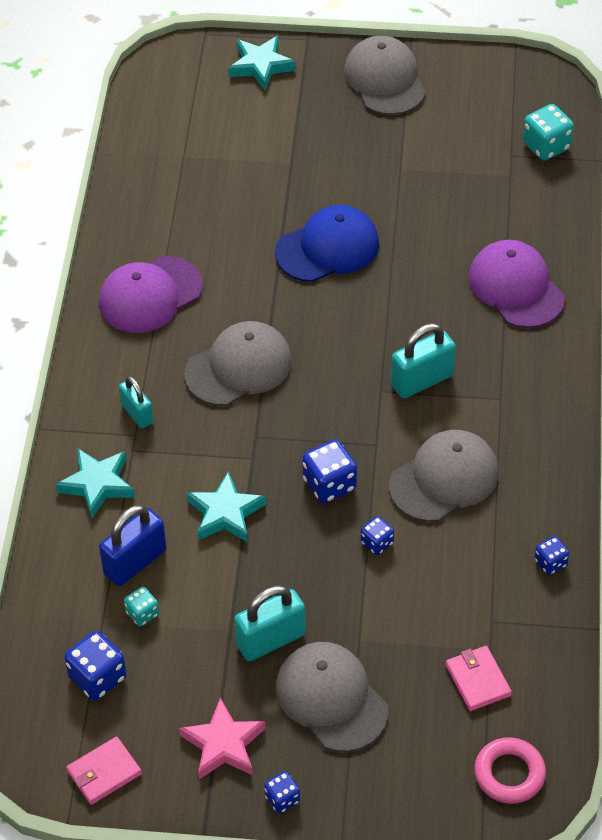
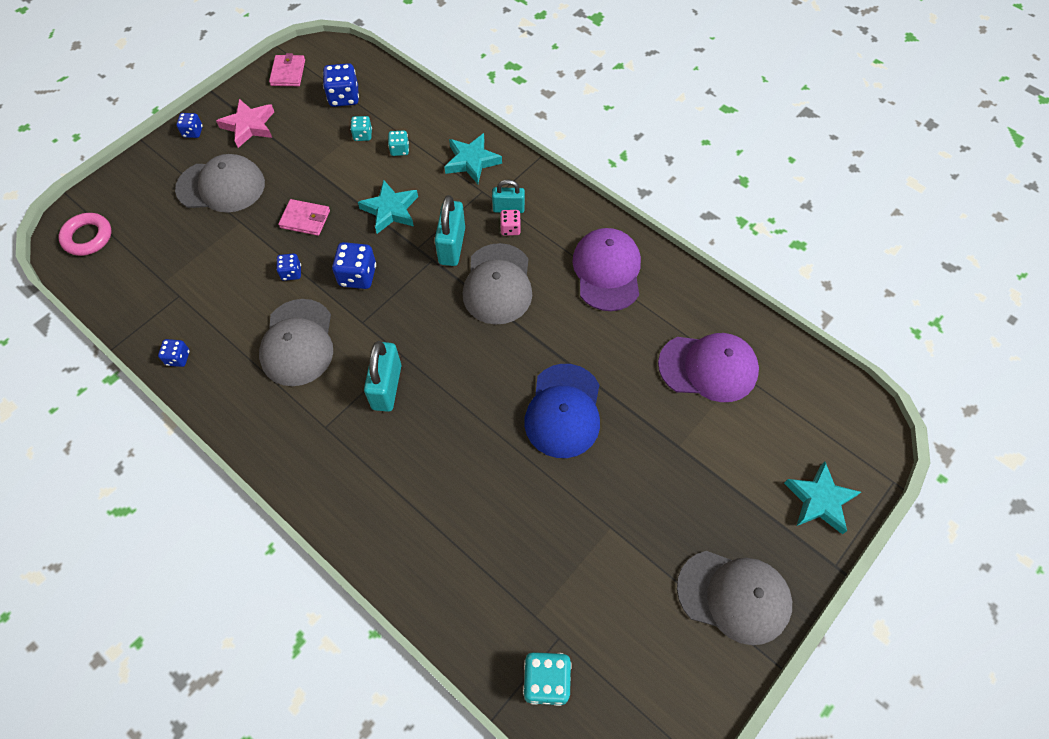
camera: 125 degrees right, 10 degrees up
(135, 562) = (399, 150): blue padlock -> turquoise dice
(162, 397) = (510, 229): none -> pink dice
(271, 640) = (285, 181): turquoise padlock -> turquoise padlock (452, 246)
(478, 680) = (153, 261): pink wallet -> pink wallet (305, 219)
(516, 287) = (412, 520): purple cap -> purple cap (708, 367)

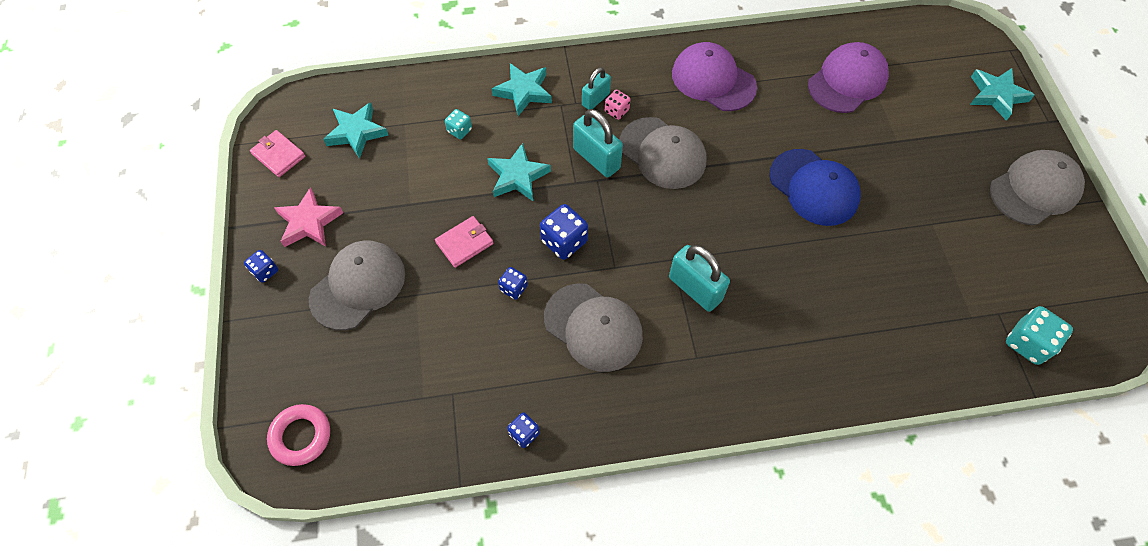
camera: 50 degrees left, 0 degrees up
(344, 97) = (356, 132): blue dice -> turquoise star
(363, 135) = (415, 146): turquoise dice -> none

